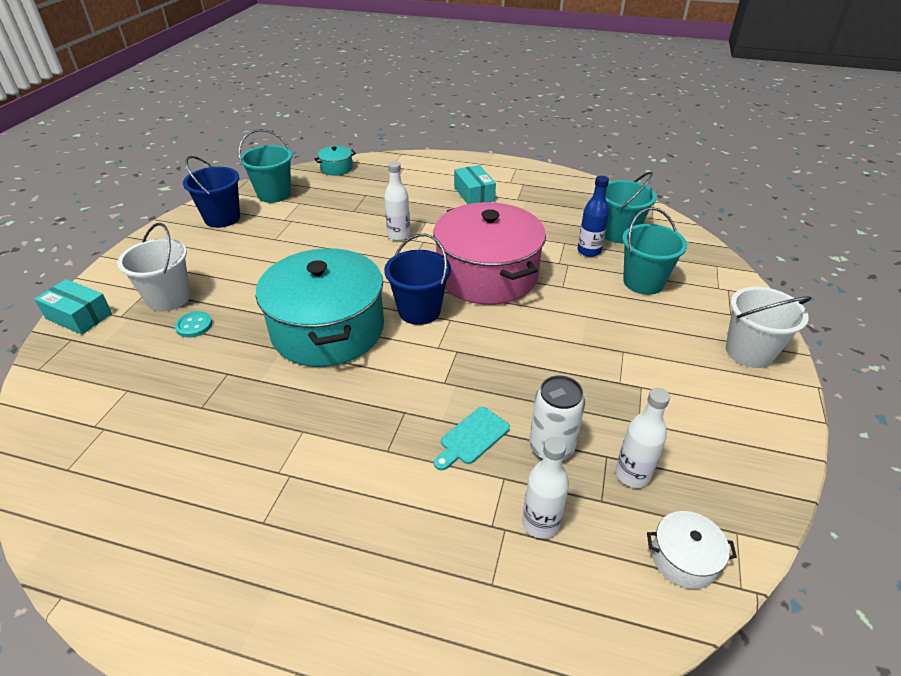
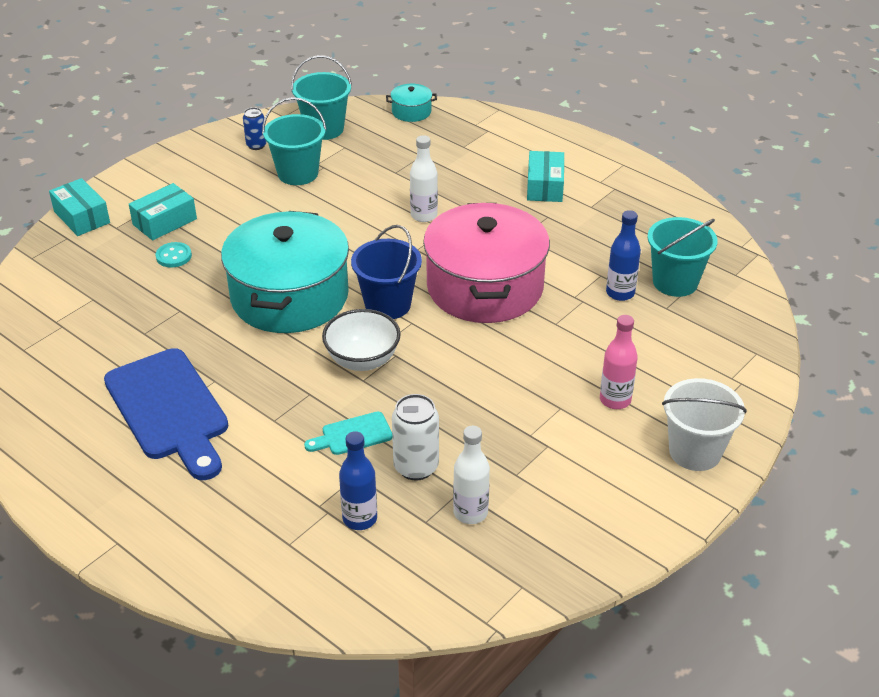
camera: 25 degrees right, 0 degrees up
(169, 298) = (164, 222): white bucket -> turquoise box
(222, 218) = (256, 145): blue bucket -> blue can
(271, 479) = (169, 410): none -> blue cutting board
(431, 364) = (362, 360): none -> white bowl
(540, 523) = (360, 518): white bottle -> blue bottle
(643, 282) = (650, 346): turquoise bucket -> turquoise bucket (298, 173)
(657, 331) = (615, 400): none -> pink bottle
(684, 558) = (457, 586): white pot -> none

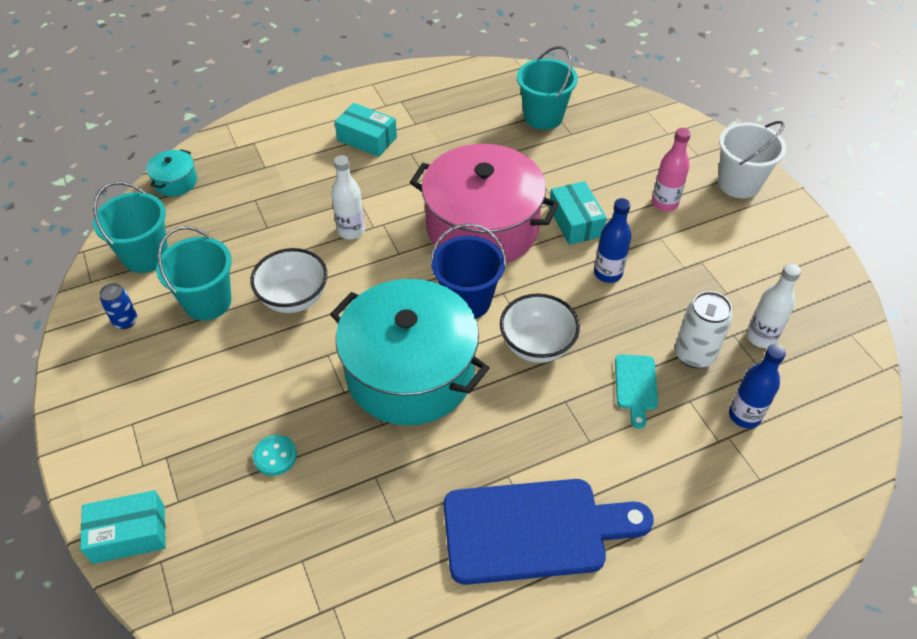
camera: 65 degrees left, 10 degrees up
(164, 222) = (203, 448): turquoise box -> turquoise box (575, 222)
(329, 212) = (294, 298): none -> white bowl
(620, 293) = (539, 151): blue bottle -> blue bottle (608, 273)

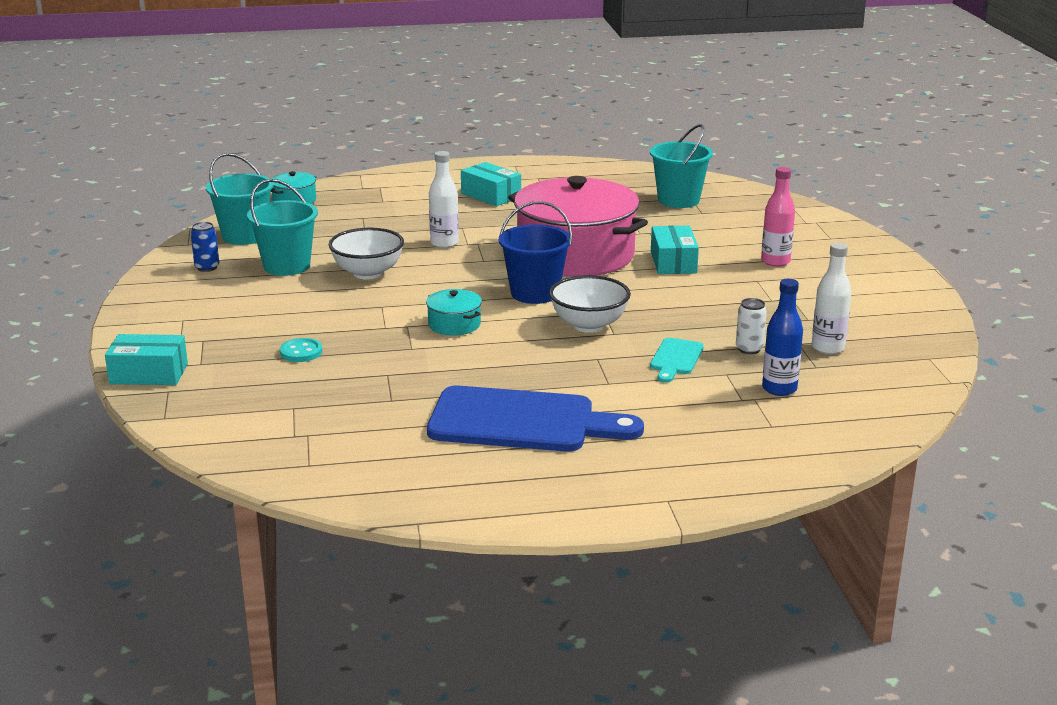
camera: 15 degrees right, 25 degrees down
(410, 372) = (454, 324): turquoise pot -> turquoise pot, size x0.40
(608, 273) = (688, 294): blue bottle -> none
(694, 354) = (749, 349): white can -> white can, size x0.62
(738, 183) = (864, 259): white bucket -> none

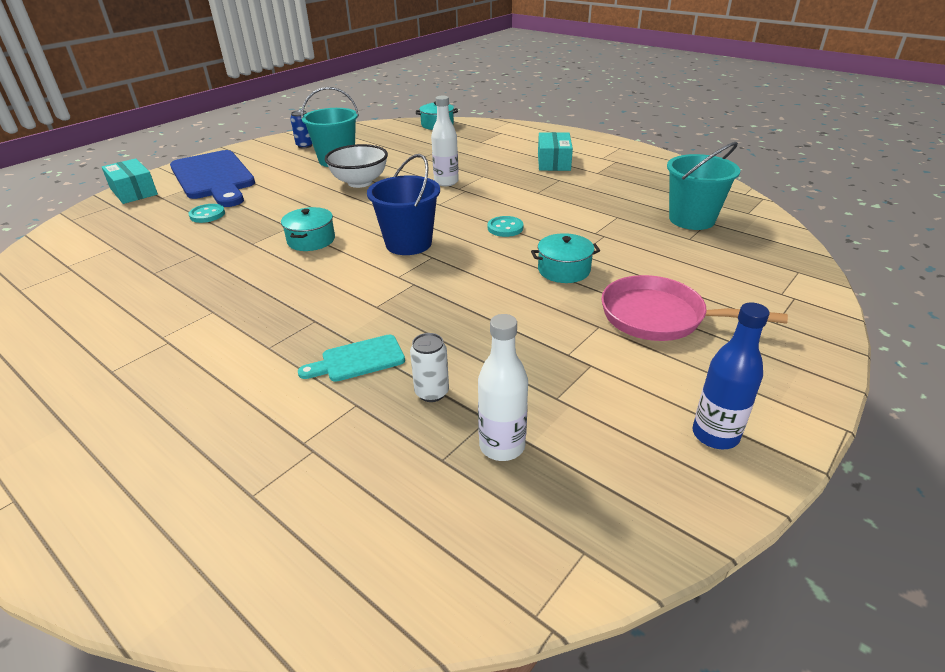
camera: 50 degrees right, 10 degrees up
(244, 236) = (364, 135): turquoise bucket -> none
(522, 422) = (151, 340): blue cutting board -> blue cutting board (213, 178)
(575, 255) = (505, 228): pink pot -> turquoise button
(589, 325) = (378, 289): white bowl -> none
(673, 262) = (564, 270): turquoise box -> turquoise pot
(775, 261) = (659, 317): pink bottle -> pink pan
(779, 389) = (354, 458): blue bottle -> blue bottle (715, 435)

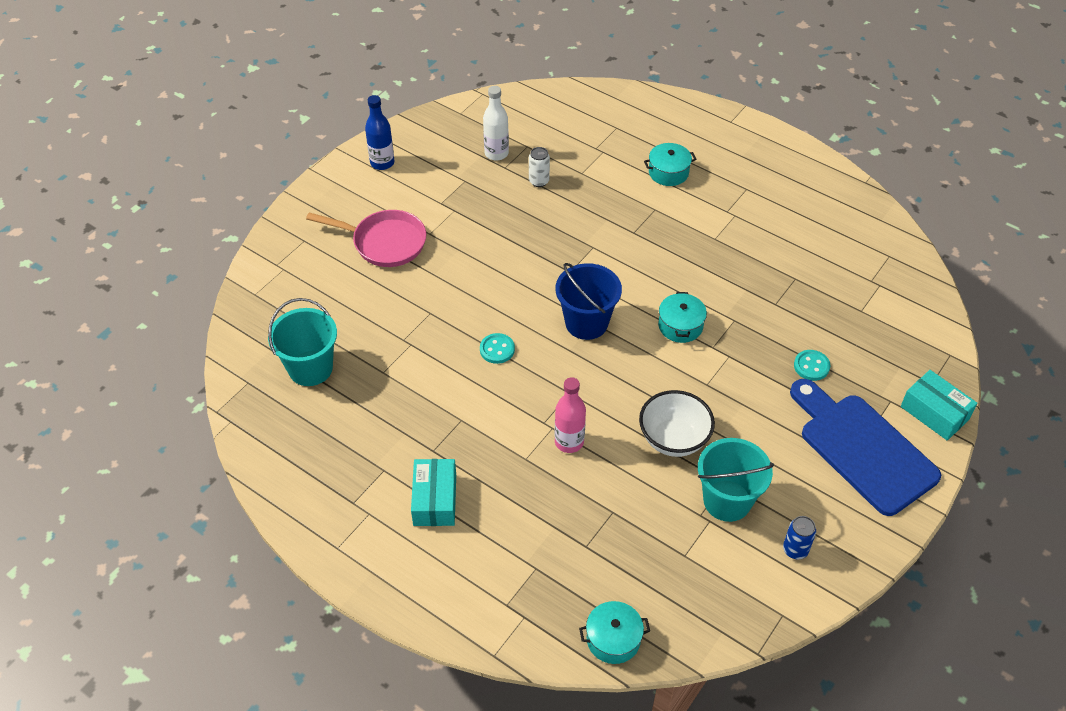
camera: 175 degrees right, 15 degrees up
(358, 360) = (591, 201): turquoise cutting board -> none
(446, 182) = (569, 442): white bottle -> pink bottle
(564, 270) = (447, 290): turquoise pot -> turquoise pot (668, 172)

